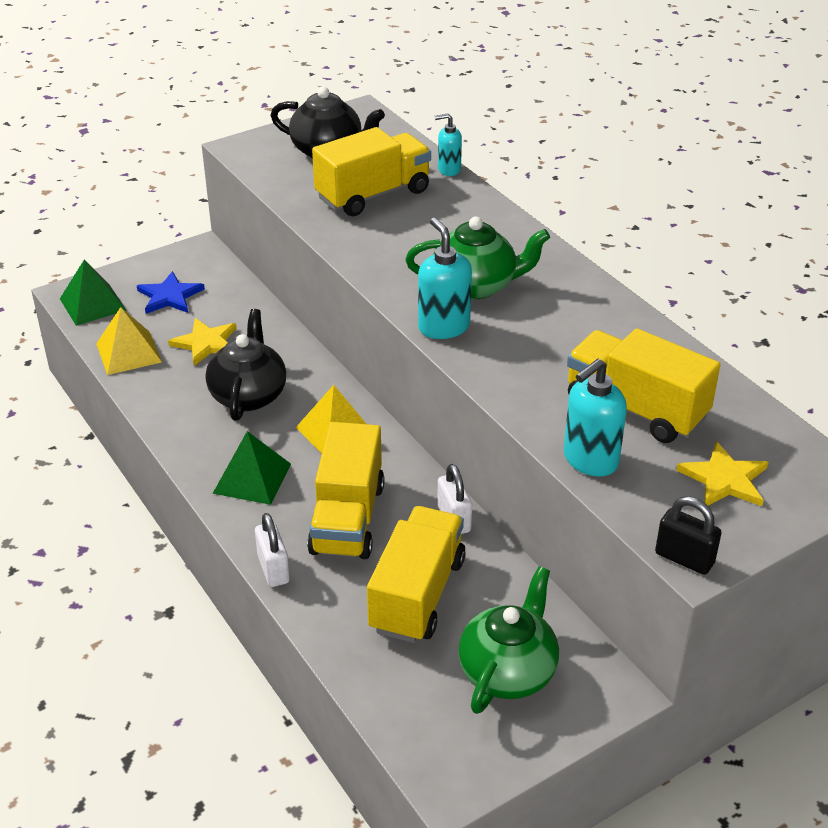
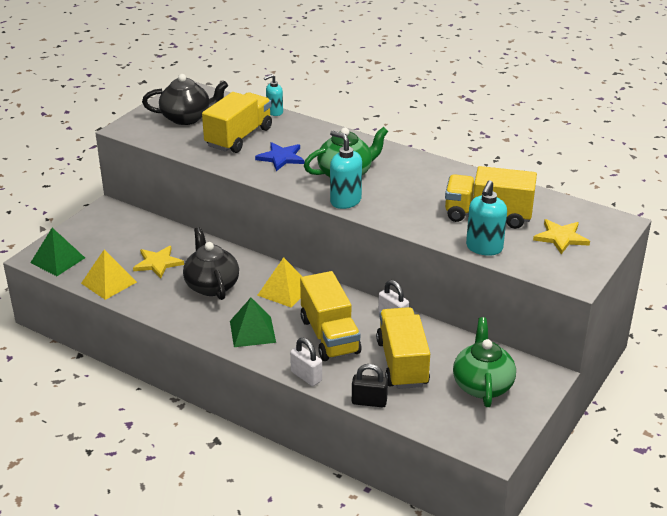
camera: 25 degrees left, 5 degrees down
(170, 296) = (109, 241): blue star -> blue star (281, 158)
(684, 558) = (570, 281): black padlock -> black padlock (369, 402)

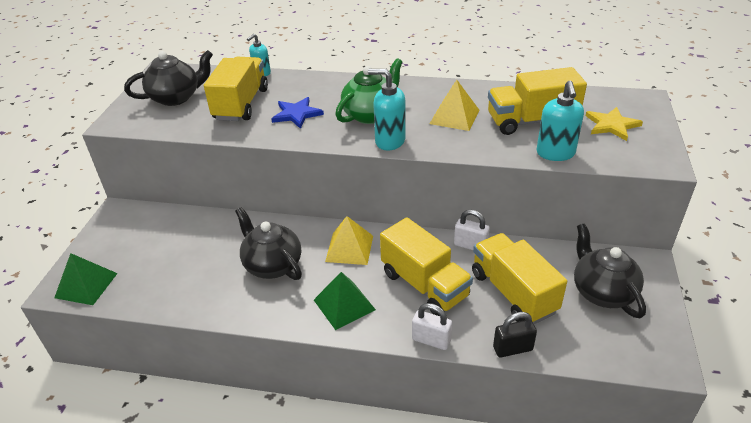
camera: 20 degrees left, 5 degrees up
(109, 282) = (157, 295): yellow pyramid -> yellow pyramid (454, 116)
(158, 263) = (202, 256): yellow star -> none
(482, 385) = (602, 292): green teapot -> black teapot

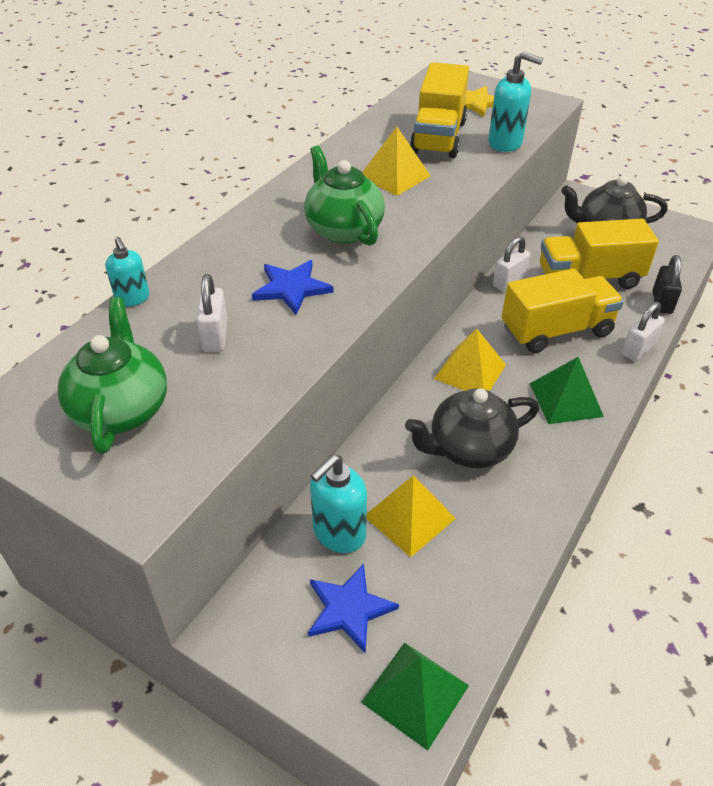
camera: 70 degrees left, 5 degrees up
(135, 247) = (349, 609): none -> blue star
(176, 97) = (121, 409): black teapot -> green teapot
(205, 253) = (409, 517): none -> yellow pyramid
(241, 104) = (215, 336): yellow truck -> white padlock
(389, 141) = (415, 230): turquoise soap dispenser -> turquoise soap dispenser (338, 533)

